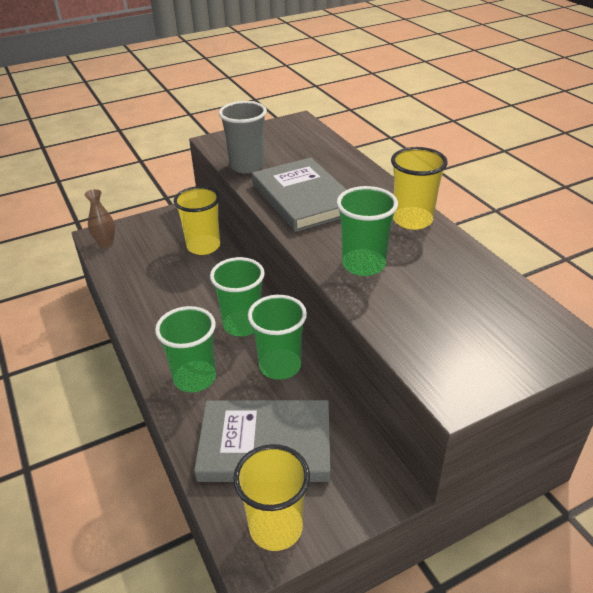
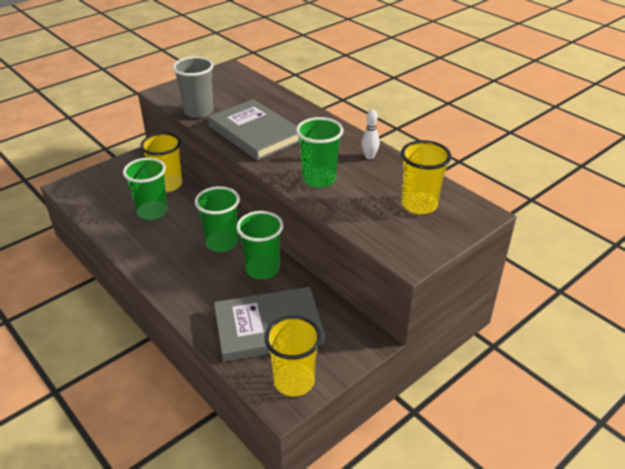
camera: 15 degrees left, 0 degrees up
(106, 243) = (77, 193): brown vase -> none
(195, 378) = (196, 289): green cup -> green cup (152, 212)
(412, 220) = (347, 141): yellow cup -> yellow cup (419, 205)
(435, 243) = (369, 156): none -> white bowling pin

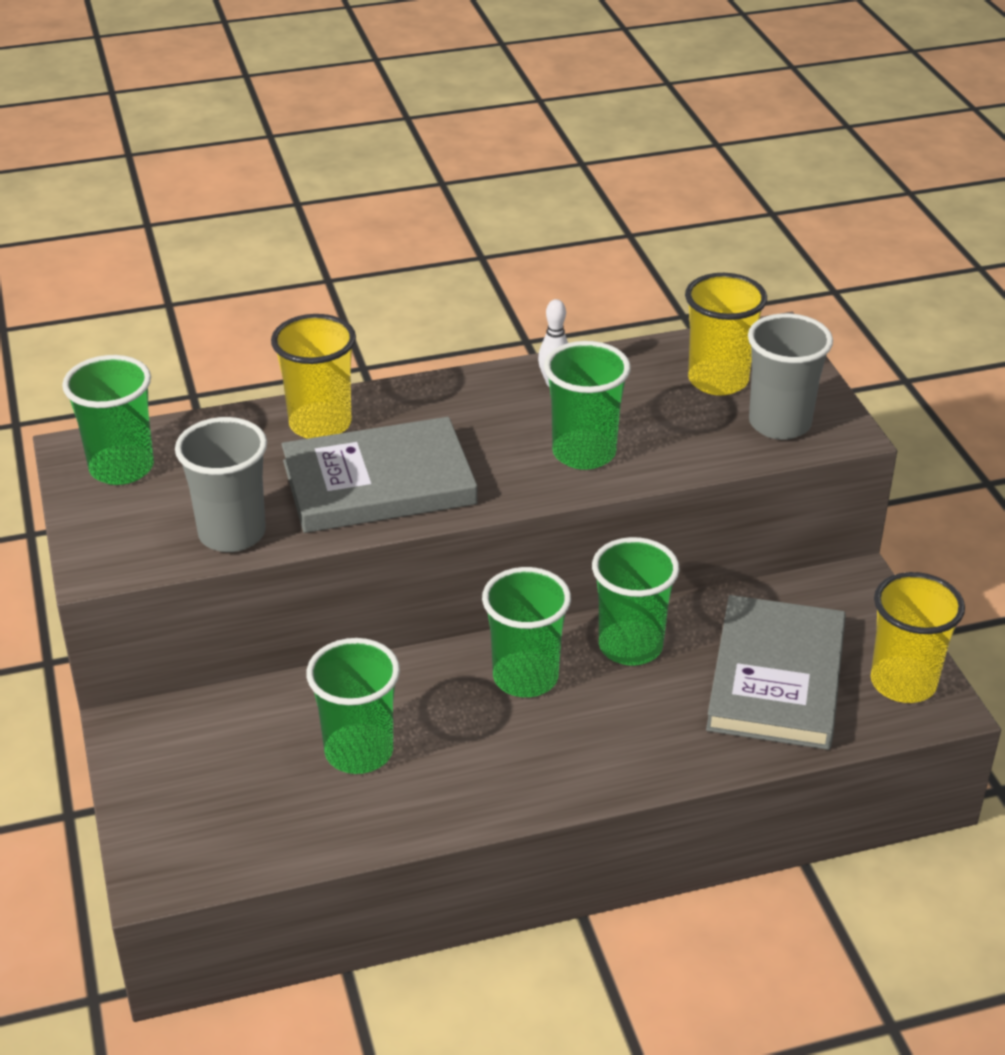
camera: 65 degrees left, 0 degrees up
(167, 185) = (277, 710): yellow cup -> yellow cup (320, 424)
(225, 79) = (121, 468): none -> green cup
(398, 235) = (779, 424): none -> grey cup

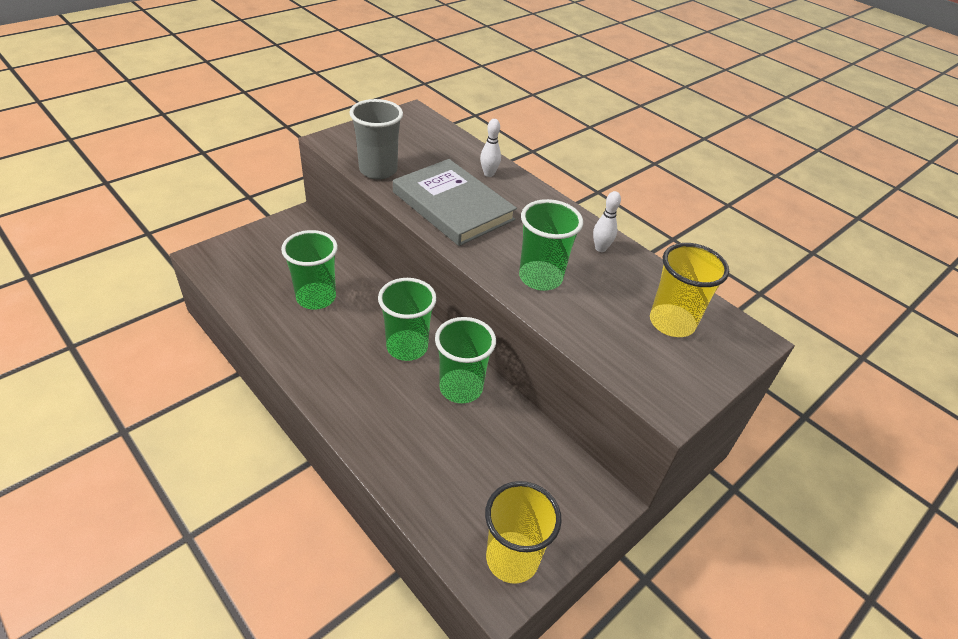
camera: 60 degrees right, 5 degrees up
(121, 468) = (408, 126): green cup -> none
(320, 424) = (489, 174): yellow cup -> white bowling pin
(776, 678) = (474, 475): grey book -> none
(779, 424) = (650, 367): grey cup -> none

